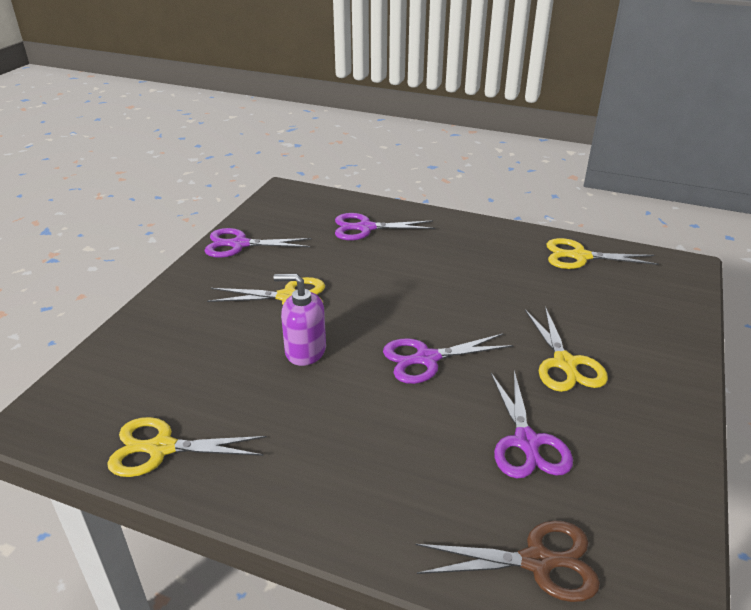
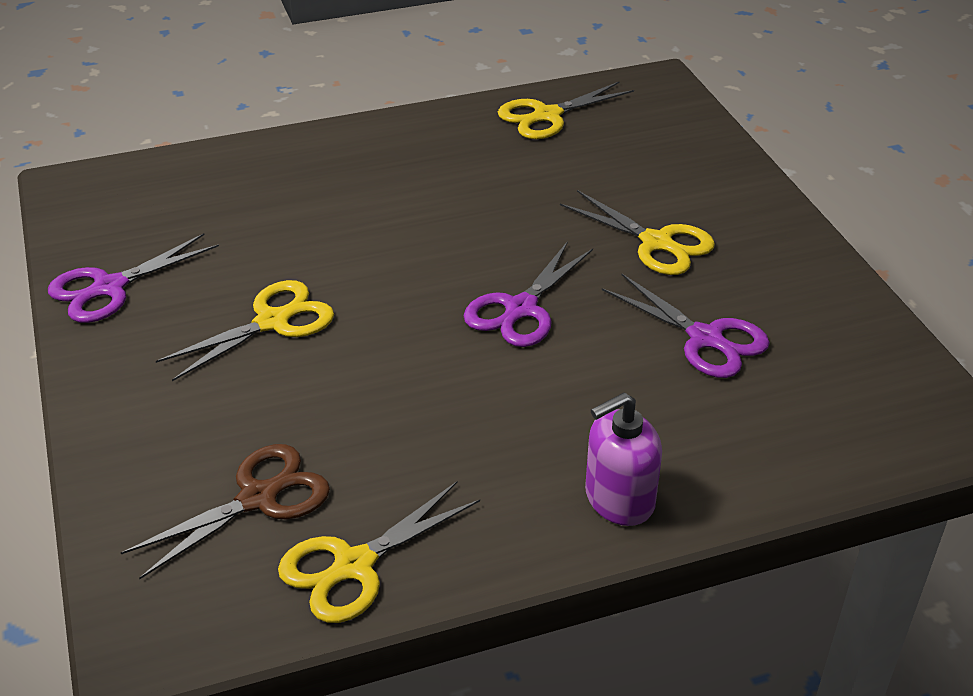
camera: 40 degrees left, 5 degrees up
(305, 351) = (377, 372): purple soap dispenser -> purple soap dispenser (619, 499)
(365, 228) = (258, 188): purple scissors -> none
(537, 561) = (822, 434): brown scissors -> brown scissors (258, 498)

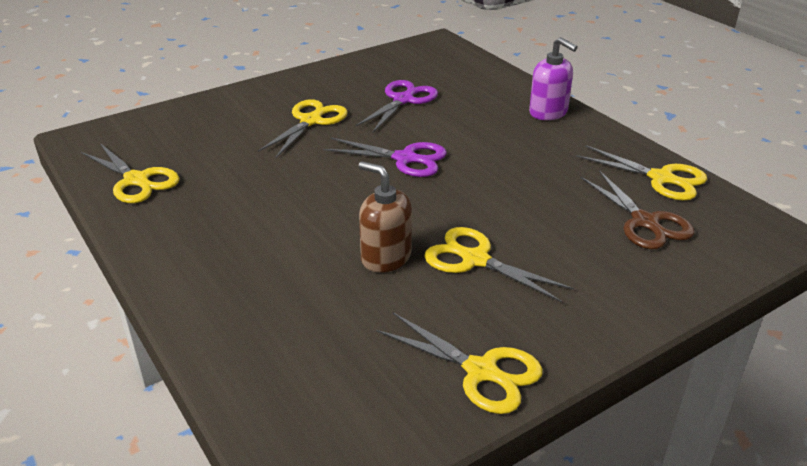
camera: 105 degrees left, 5 degrees down
(109, 288) = (481, 371): purple scissors -> yellow scissors
(258, 498) = (644, 222): brown scissors -> brown scissors turned 150 degrees counterclockwise
(315, 259) = (385, 257): none -> brown soap dispenser

